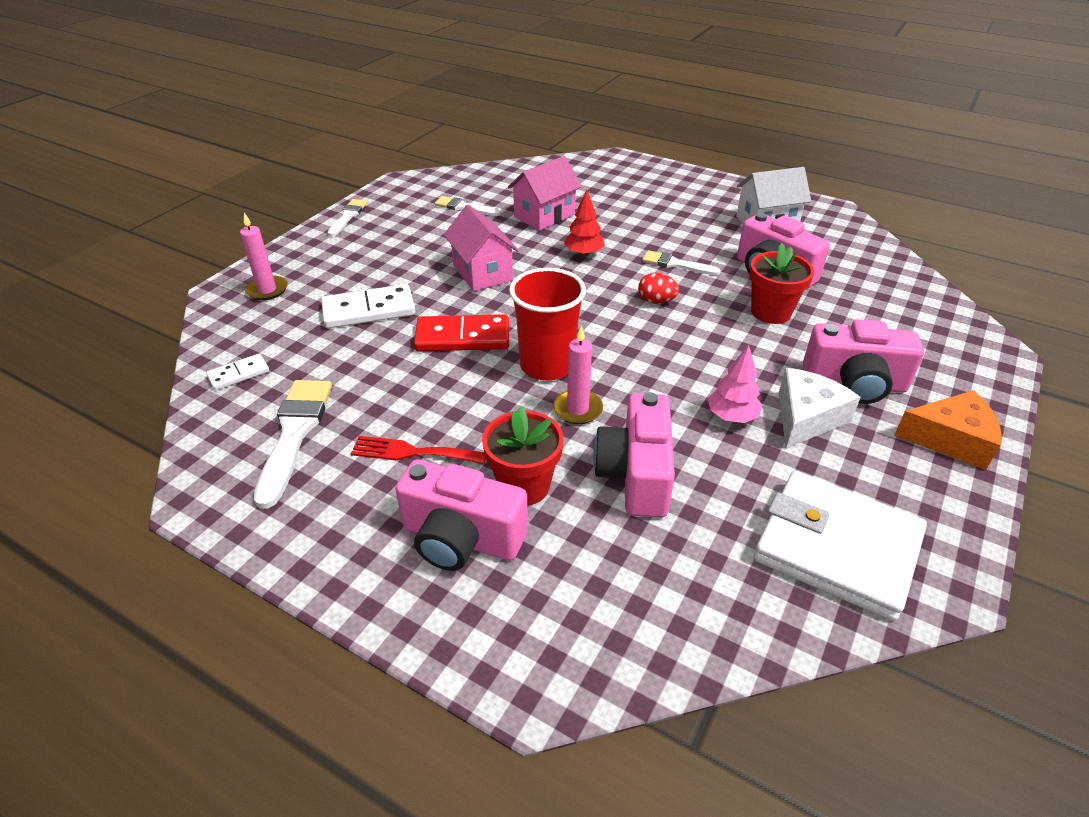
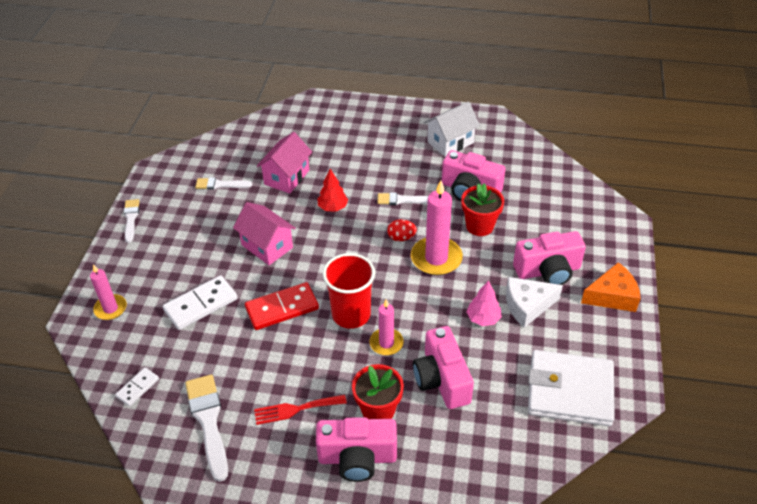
camera: 20 degrees left, 5 degrees up
(694, 333) = (436, 258): none -> pink candle
(806, 417) = (527, 305): white cheese -> white cheese turned 120 degrees counterclockwise

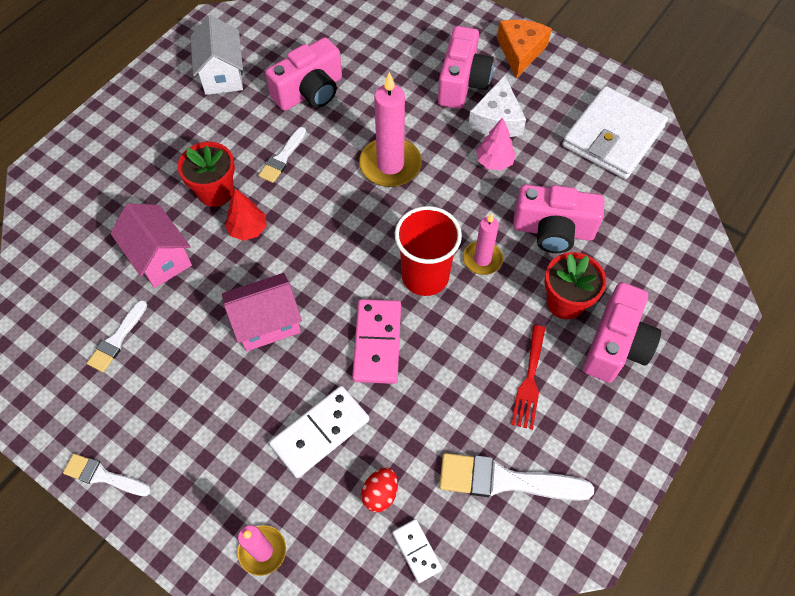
camera: 65 degrees left, 15 degrees up
(201, 304) = (320, 432): white domino -> white domino turned 60 degrees clockwise
(282, 308) = (377, 342): red domino -> pink domino
(401, 238) = (340, 183): red egg -> red egg (380, 494)
(479, 226) = (368, 107): red flower pot -> red flower pot (216, 192)

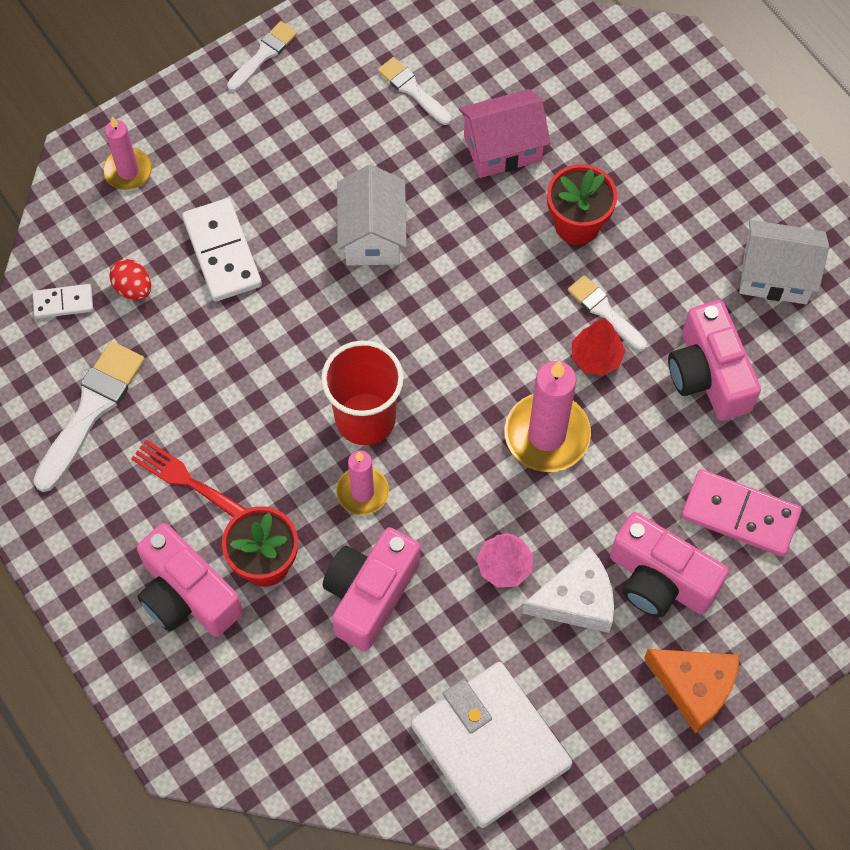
camera: 110 degrees right, 5 degrees up
(248, 229) = (508, 246): red tree -> red tree (596, 357)
(267, 323) = (372, 235): pink house -> white house
(377, 342) = (301, 338): pink domino -> pink domino (740, 514)
(497, 119) = (576, 600): white cheese -> white cheese turned 135 degrees clockwise

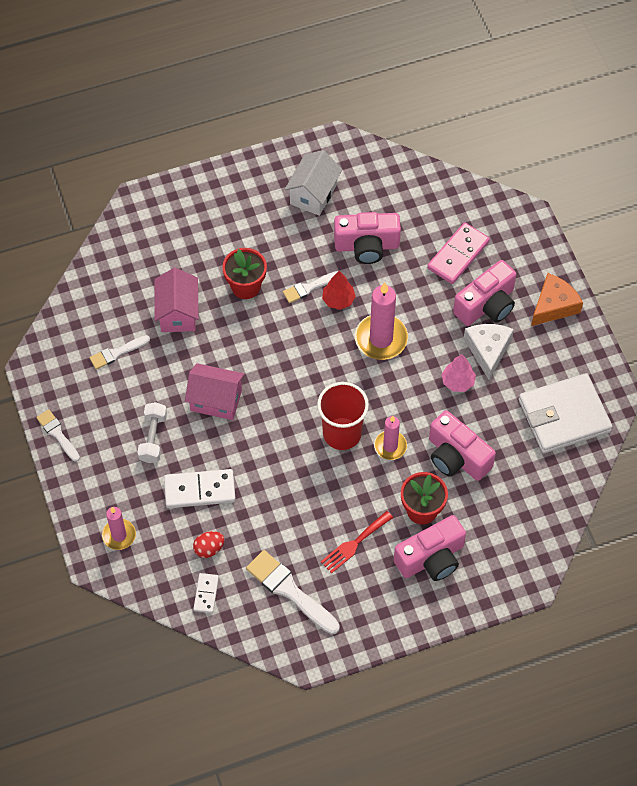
camera: 75 degrees left, 5 degrees down
(289, 171) = (153, 438): none -> white dumbbell
(372, 235) = (216, 400): white house -> pink house

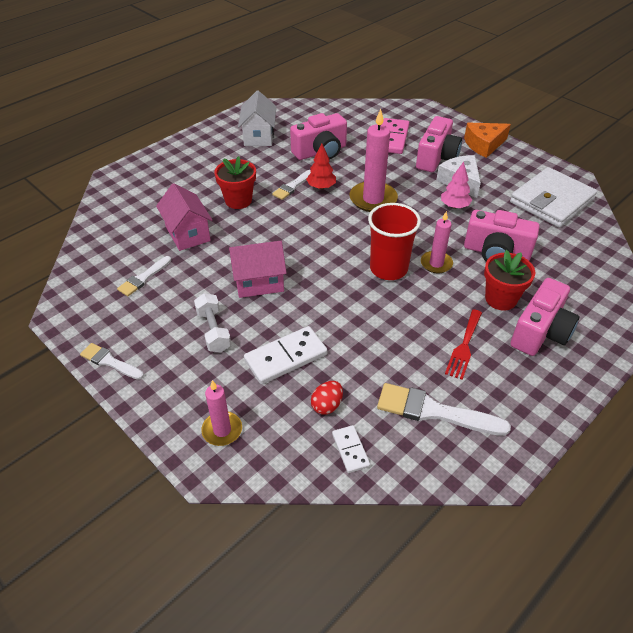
camera: 25 degrees left, 15 degrees down
(554, 306) = (484, 145): orange cheese -> orange cheese turned 135 degrees counterclockwise

